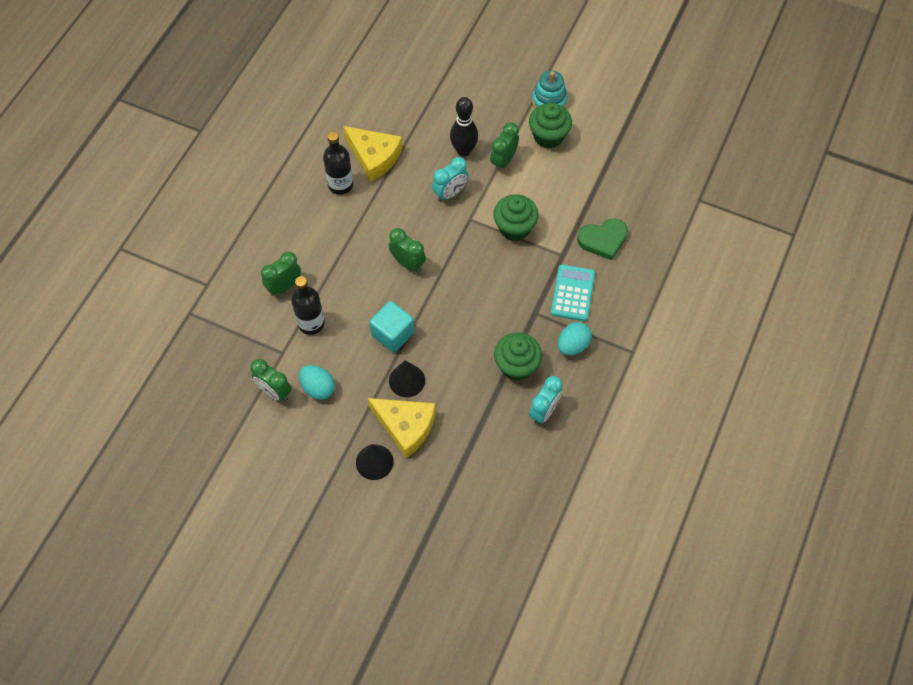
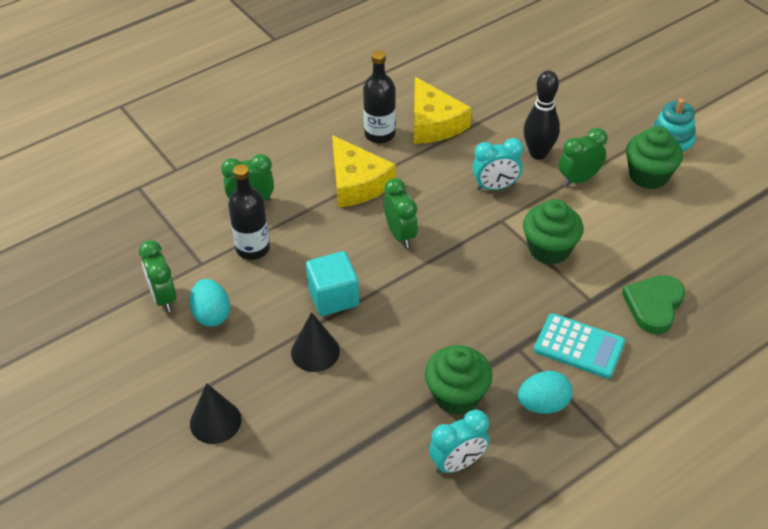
camera: 30 degrees right, 15 degrees down
(405, 426) = (278, 400): yellow cheese -> yellow cheese (357, 182)
(572, 293) = (579, 346): turquoise calculator -> turquoise calculator turned 75 degrees clockwise
(603, 240) = (654, 305): green heart -> green heart turned 105 degrees clockwise

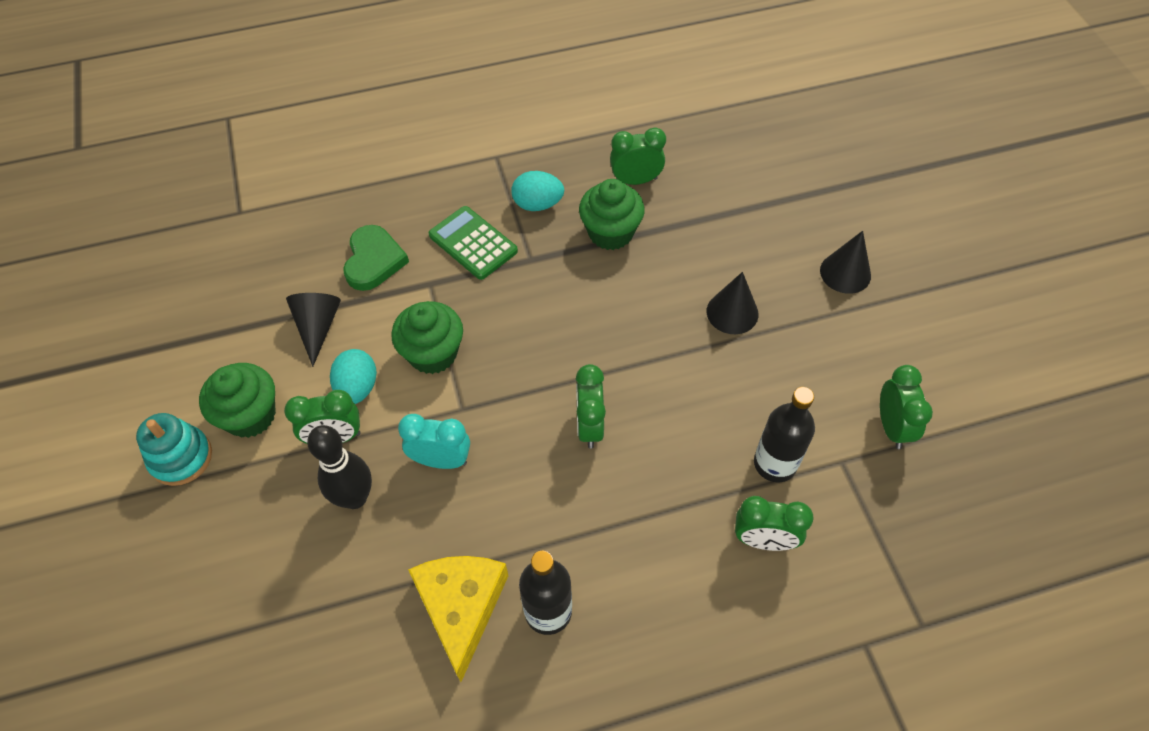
camera: 160 degrees left, 10 degrees up
(212, 315) = (837, 387): turquoise egg -> turquoise egg (357, 388)
(333, 297) = (695, 368): turquoise cube -> none
(357, 182) = (613, 528): yellow cheese -> none
(457, 463) = (636, 180): turquoise clock -> green clock
(579, 346) = (473, 243): turquoise calculator -> green calculator
(653, 242) = (317, 327): none -> black cone
(654, 305) = (374, 261): green heart -> green heart turned 45 degrees counterclockwise

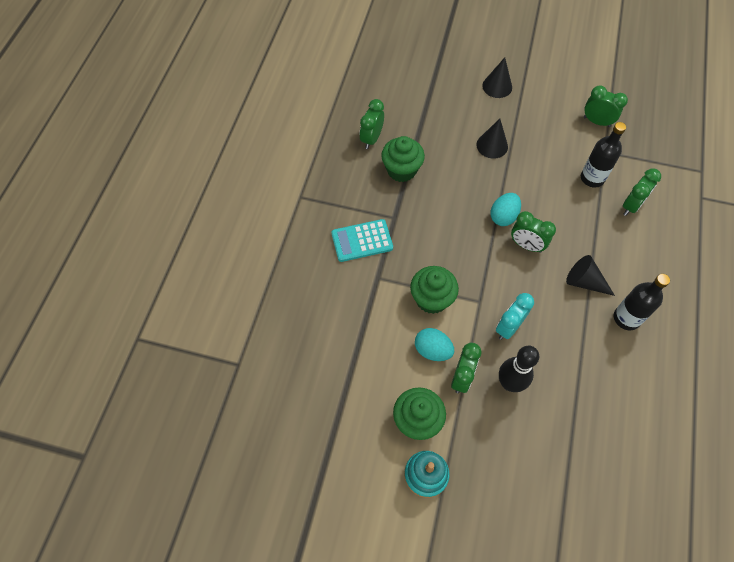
camera: 60 degrees left, 5 degrees up
(317, 327) = (371, 354): black cone -> black cone (584, 282)
(374, 261) = (338, 300): green heart -> none
(461, 607) = (605, 358): yellow cheese -> none
(473, 243) = (362, 241): green calculator -> turquoise calculator
(538, 204) = (355, 194): turquoise egg -> turquoise egg (503, 216)

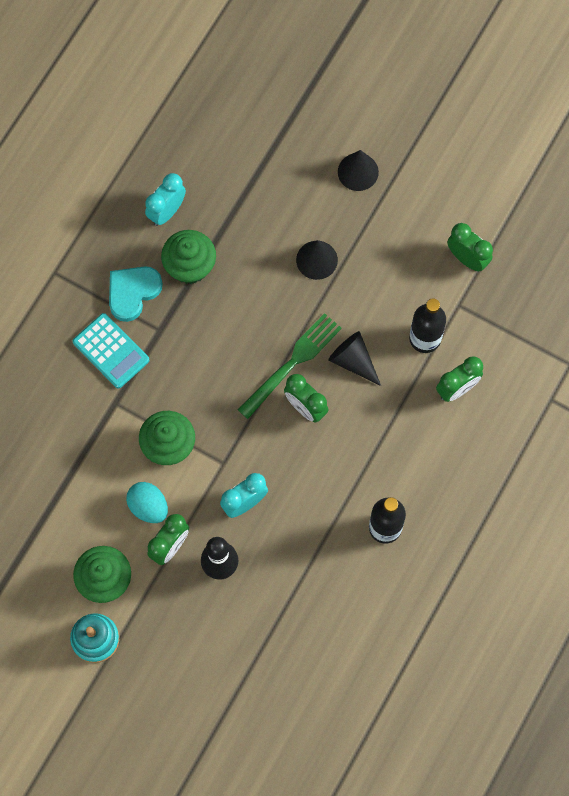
camera: 15 degrees right, 10 degrees up
(362, 241) = (111, 351): turquoise calculator -> turquoise calculator turned 135 degrees counterclockwise
(365, 197) = (132, 292): none -> turquoise heart
(371, 139) = (167, 211): green clock -> turquoise clock
(503, 216) = (292, 362): turquoise egg -> green fork
(584, 282) = (355, 471): black cone -> black cone (353, 361)

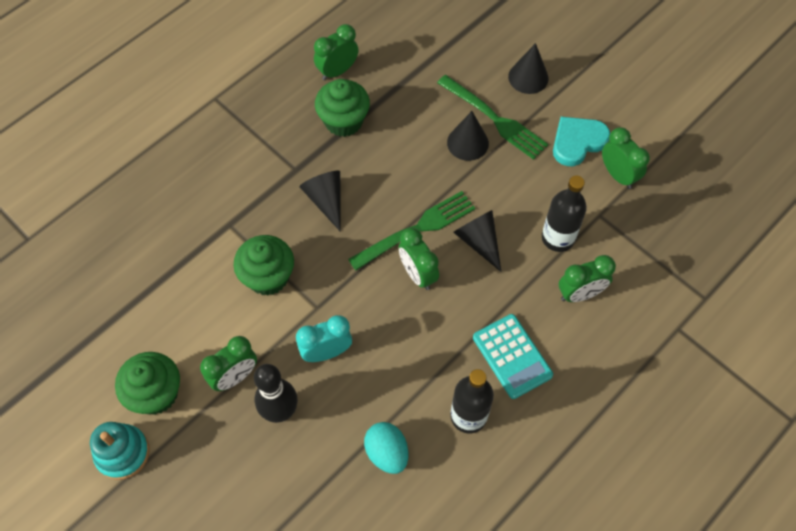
camera: 15 degrees right, 10 degrees down
(111, 351) = (242, 177): turquoise calculator -> turquoise calculator (512, 356)
(132, 292) = (282, 131): turquoise heart -> turquoise heart (577, 142)
(148, 507) = (227, 331): turquoise egg -> turquoise egg (387, 453)
(167, 211) = (337, 71): turquoise clock -> green clock
(198, 355) = (326, 200): none -> black cone
(336, 227) = (495, 119): none -> green fork

